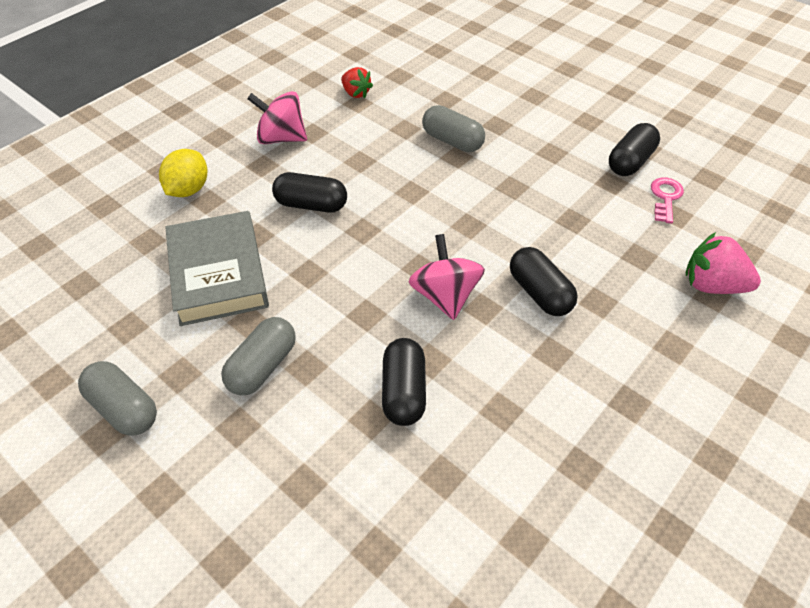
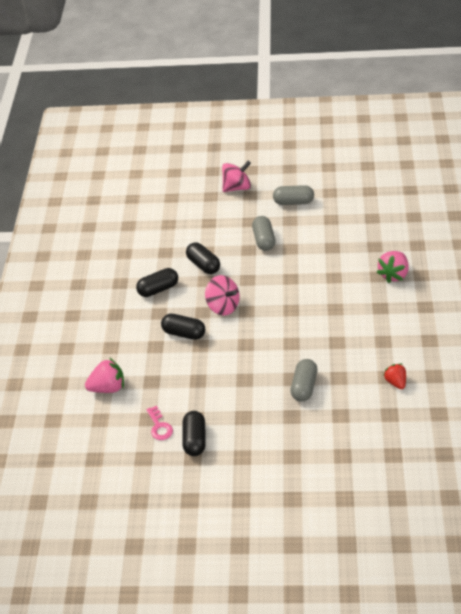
camera: 145 degrees right, 5 degrees down
(188, 189) = (393, 274): yellow lemon -> pink strawberry
(218, 274) = (326, 254): grey book -> none
(281, 138) = (393, 327): pink spinning top -> pink spinning top (237, 187)
(311, 205) = (329, 305): black capsule -> black capsule (158, 289)
(356, 93) = (395, 382): red strawberry -> red strawberry turned 60 degrees clockwise
(452, 141) = (304, 386): grey capsule -> grey capsule turned 75 degrees counterclockwise

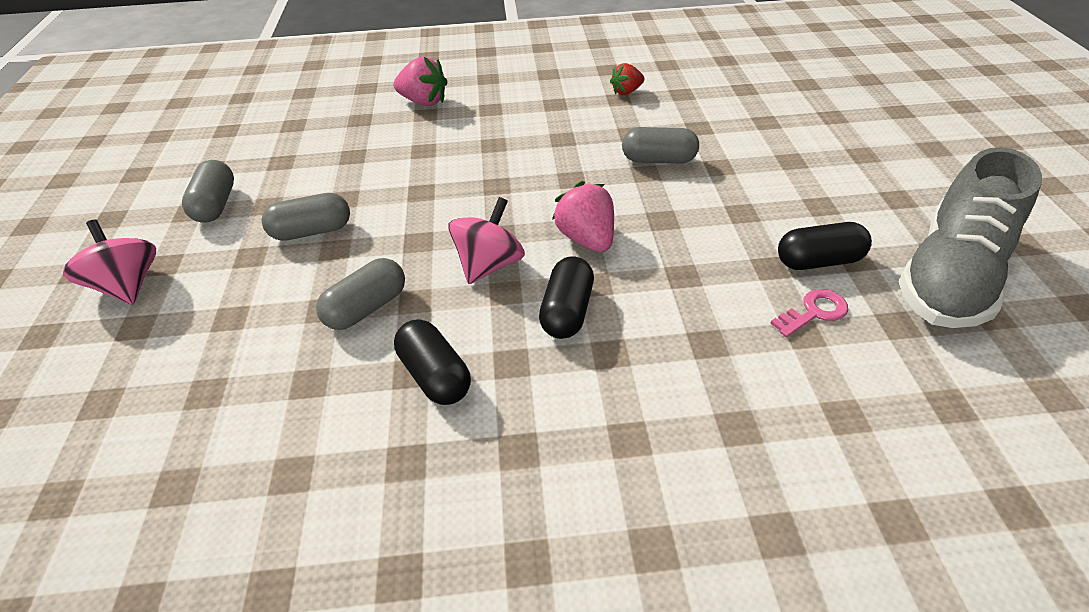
camera: 100 degrees left, 0 degrees up
(108, 387) = (752, 418): pink strawberry -> pink strawberry (586, 239)
(169, 494) = (949, 276): none -> grey shoe
(203, 265) = (366, 308): black capsule -> grey capsule

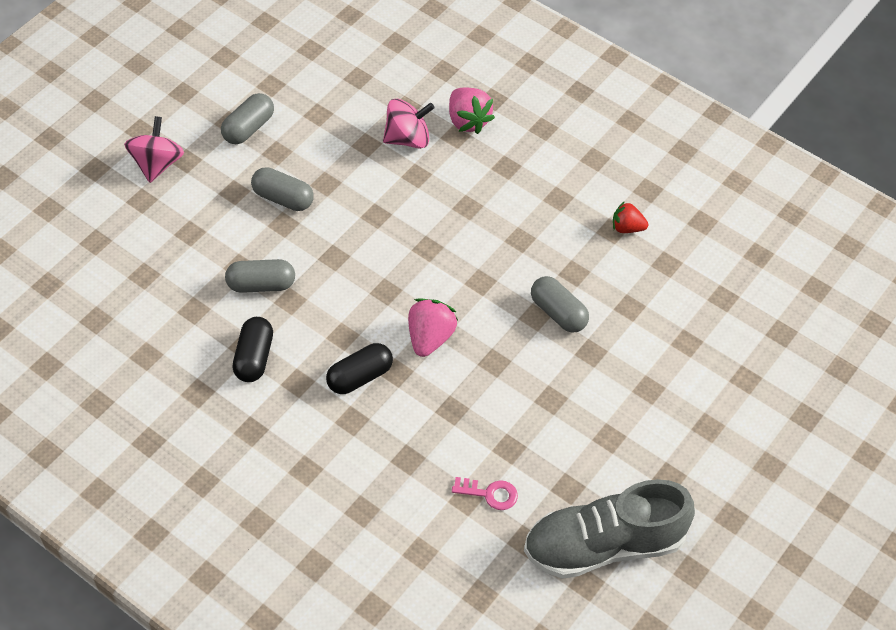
camera: 40 degrees right, 10 degrees up
(489, 264) = (354, 309): pink spinning top -> pink spinning top (408, 138)
(818, 261) = (543, 469): black capsule -> none

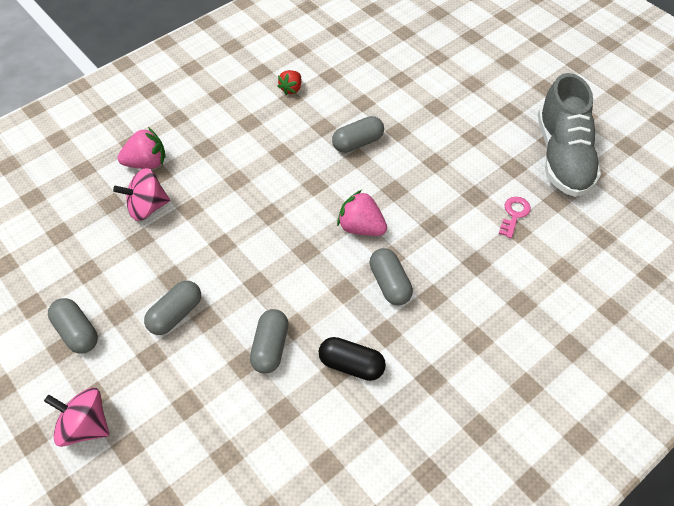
camera: 75 degrees left, 0 degrees up
(360, 377) = (390, 283): black capsule -> grey capsule
(408, 138) = (147, 207): pink spinning top -> pink spinning top turned 105 degrees counterclockwise

